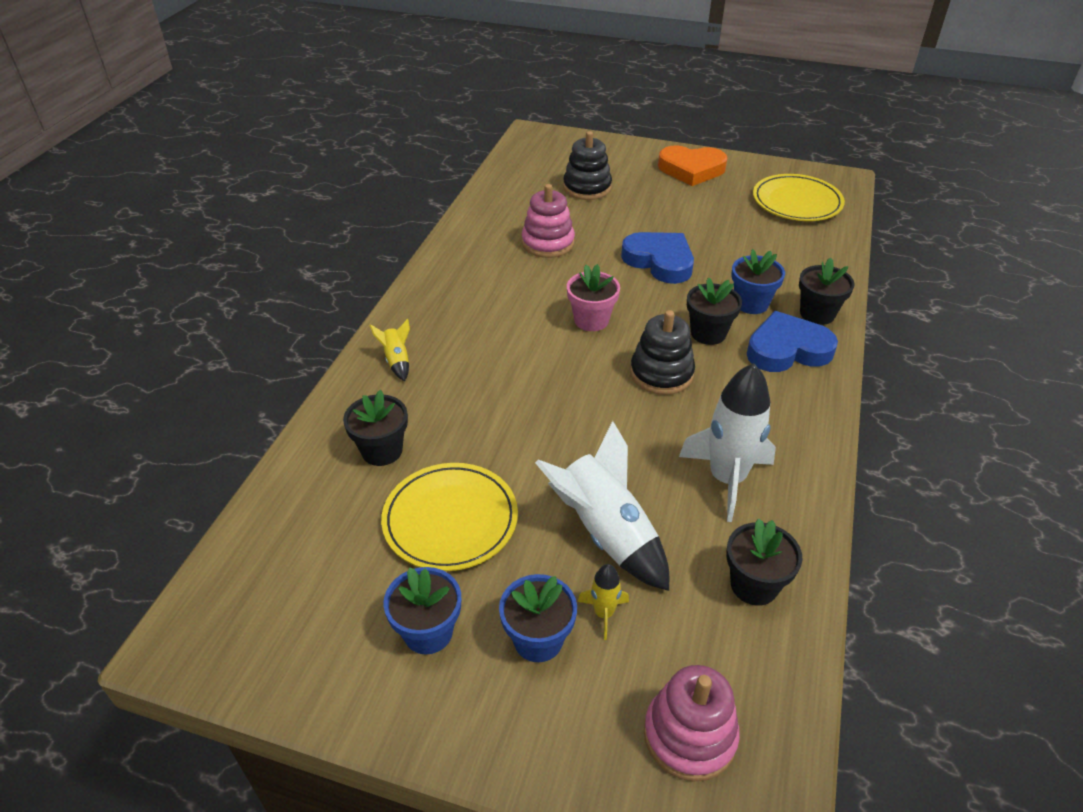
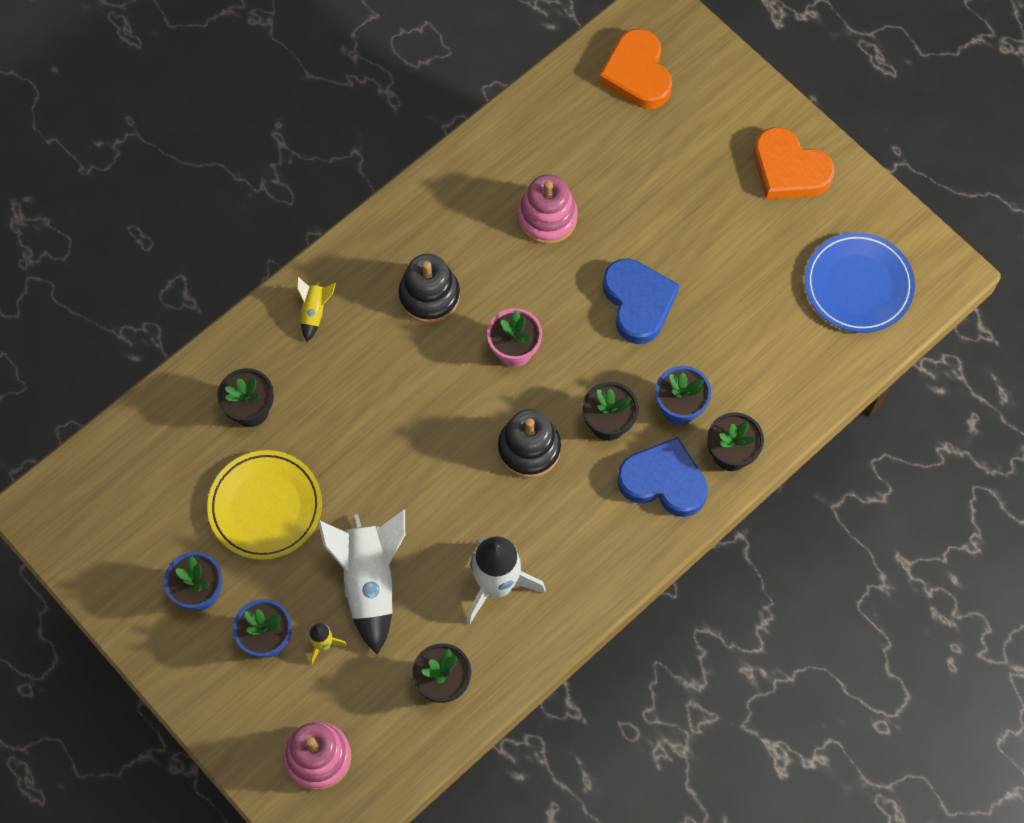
camera: 30 degrees right, 25 degrees up
(546, 162) = (637, 74): none -> orange heart
(587, 188) = (649, 145): black stacking toy -> black stacking toy (429, 296)
(796, 202) = (858, 285): yellow plate -> blue plate

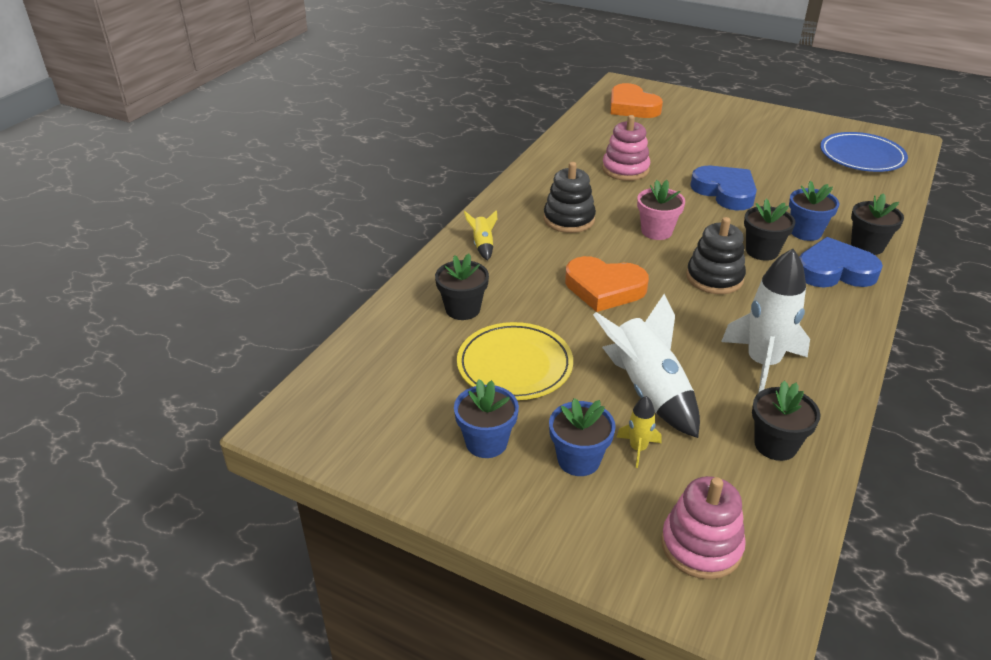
camera: 20 degrees left, 30 degrees down
(789, 169) = (765, 123): orange heart -> orange heart (604, 288)

